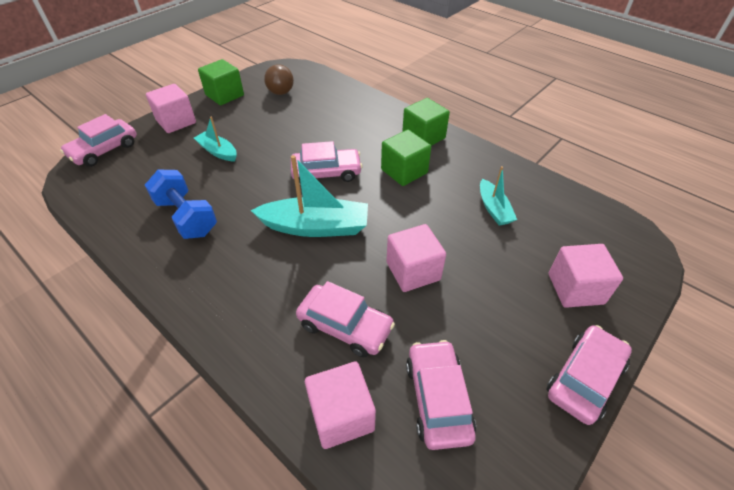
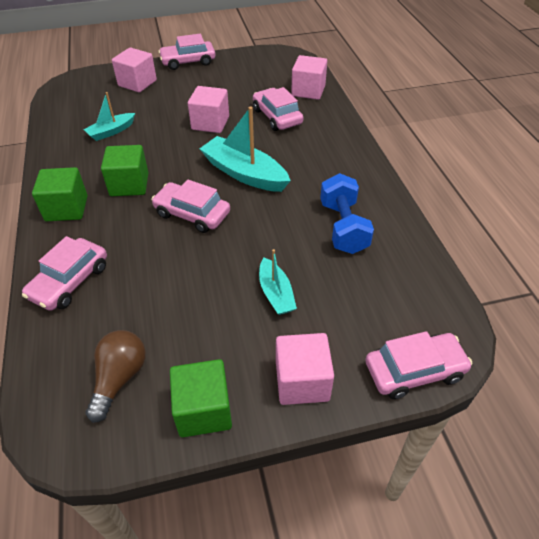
camera: 145 degrees left, 0 degrees up
(437, 398) = (259, 79): pink car -> pink car (70, 281)
(494, 209) = (111, 131): turquoise boat -> turquoise boat turned 150 degrees counterclockwise

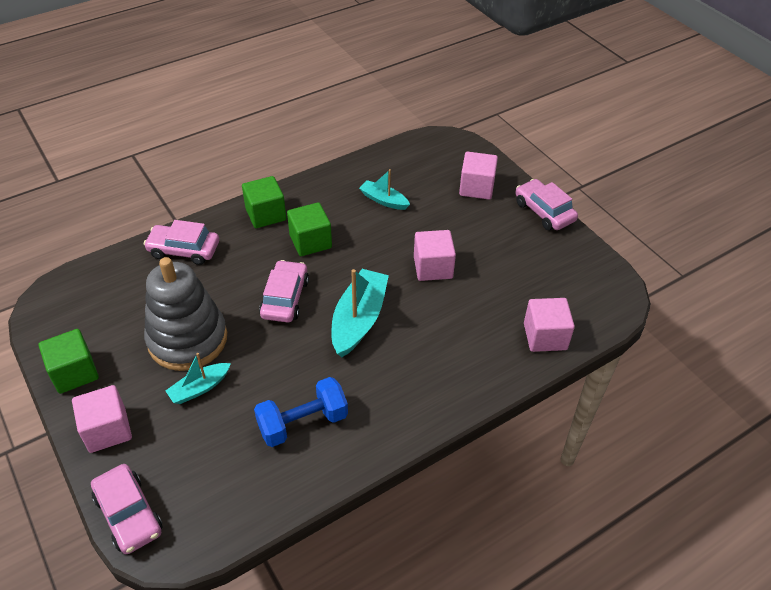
camera: 70 degrees right, 0 degrees up
(119, 378) = (96, 314): brown light bulb -> none
(206, 295) = (188, 339): none -> grey stacking toy
(277, 117) = (473, 320): pink car -> none

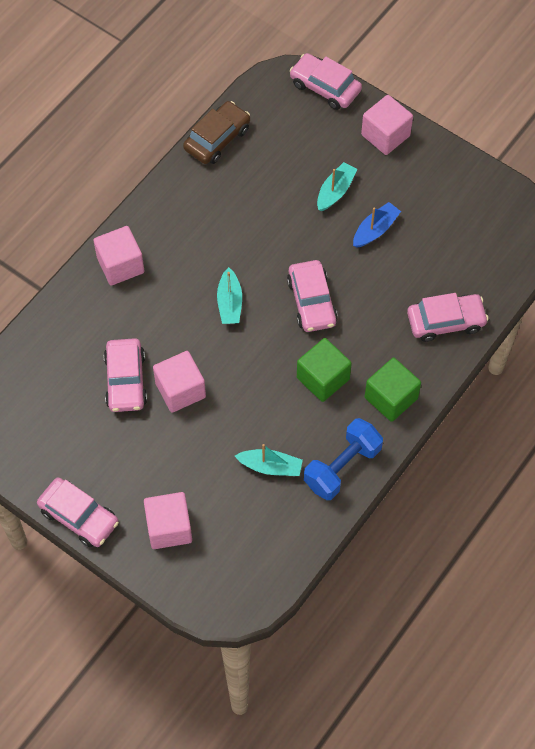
camera: 160 degrees right, 15 degrees up
(74, 373) = (449, 169): green cube -> none
(188, 339) = (375, 230): grey stacking toy -> blue boat
(288, 491) = (217, 139): none -> brown car
(303, 423) = (232, 192): blue dumbbell -> blue dumbbell (342, 467)
(359, 319) = (230, 303): turquoise boat -> turquoise boat, size x0.57
(478, 288) = (126, 380): none -> pink car
(545, 336) = (45, 346): pink cube -> pink cube (120, 265)

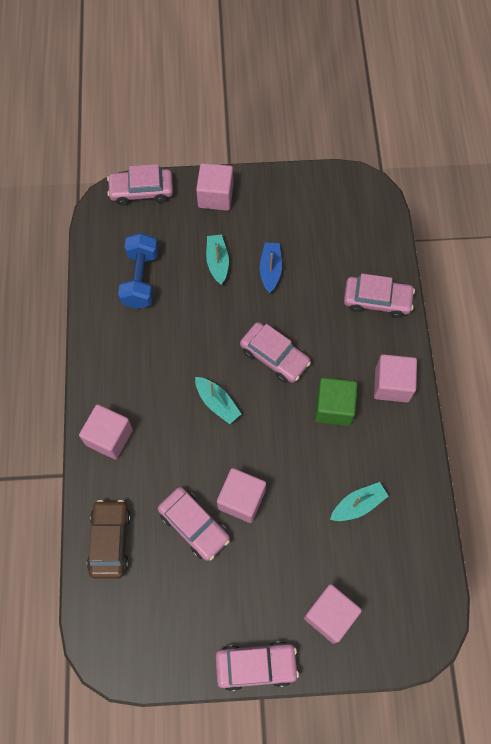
camera: 40 degrees left, 5 degrees up
(217, 139) = (96, 285): brown car -> brown car (110, 541)
(342, 467) = (406, 463): blue dumbbell -> blue dumbbell (140, 279)
(391, 398) = (392, 384): green cube -> pink cube
(445, 321) = (377, 300): pink car -> pink car turned 60 degrees clockwise

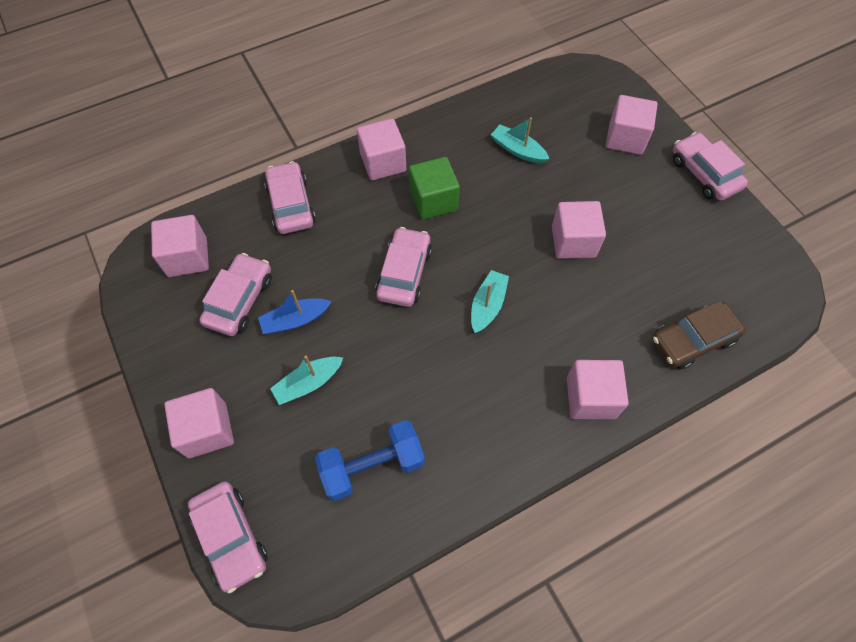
camera: 115 degrees left, 5 degrees down
(194, 525) = (625, 271): pink car -> pink car (240, 300)
(358, 218) = (187, 257): none -> pink cube

